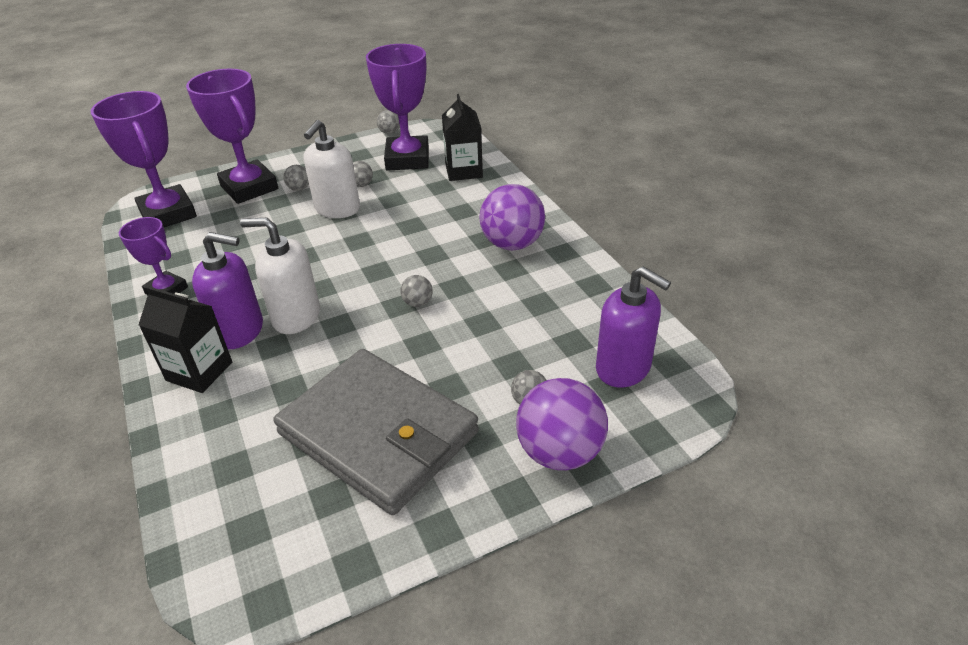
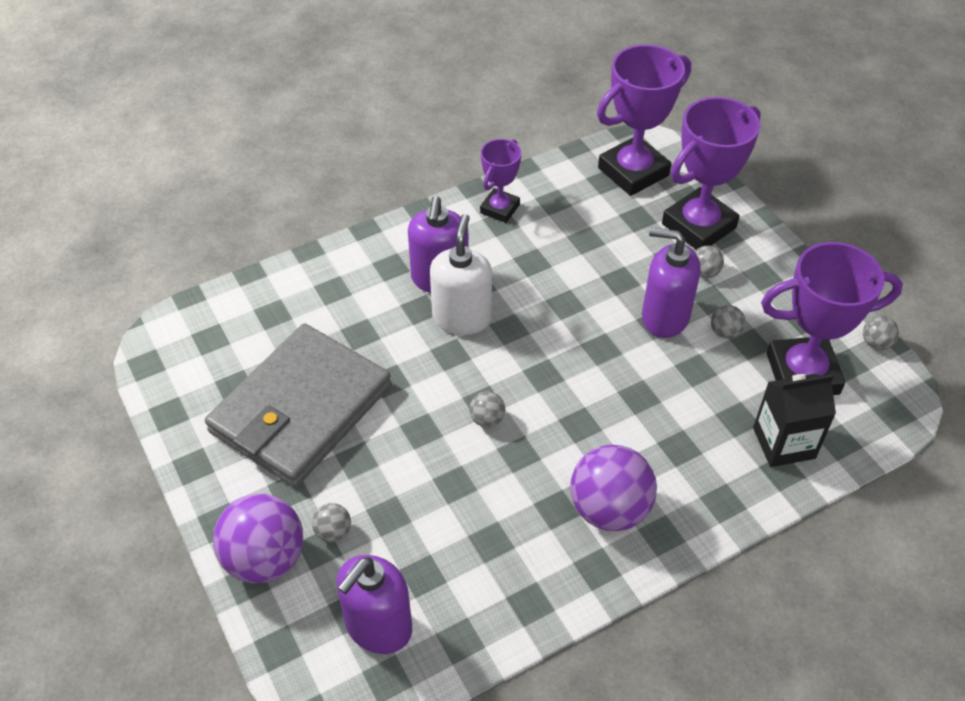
camera: 85 degrees right, 10 degrees up
(199, 371) = (385, 264): black carton -> none
(337, 209) = (664, 317): white soap dispenser -> purple soap dispenser

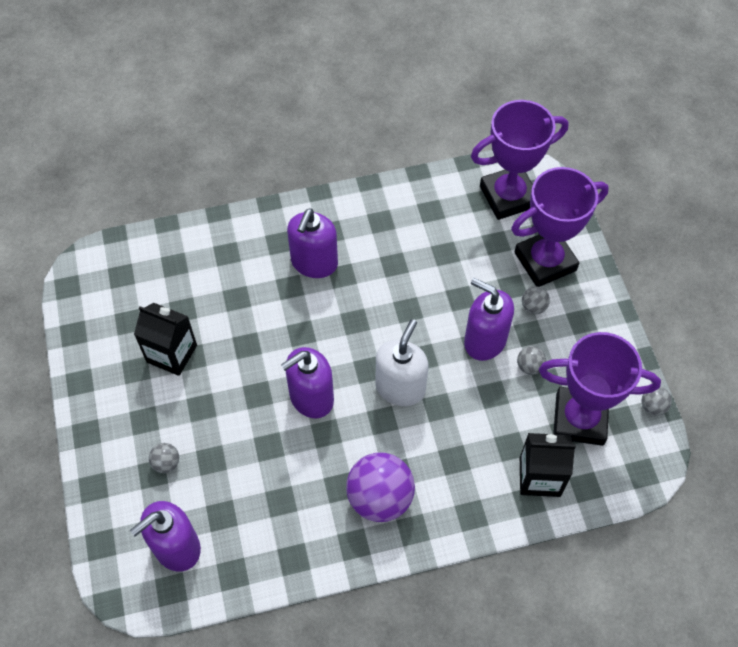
camera: 15 degrees right, 10 degrees up
(265, 559) = (110, 472): purple ball -> none
(300, 409) = (172, 353): grey wallet -> black carton
(462, 317) = (320, 302): white soap dispenser -> white soap dispenser (400, 387)
(487, 419) = (311, 397): grey ball -> purple soap dispenser
(500, 209) = (384, 208): purple trophy -> none

